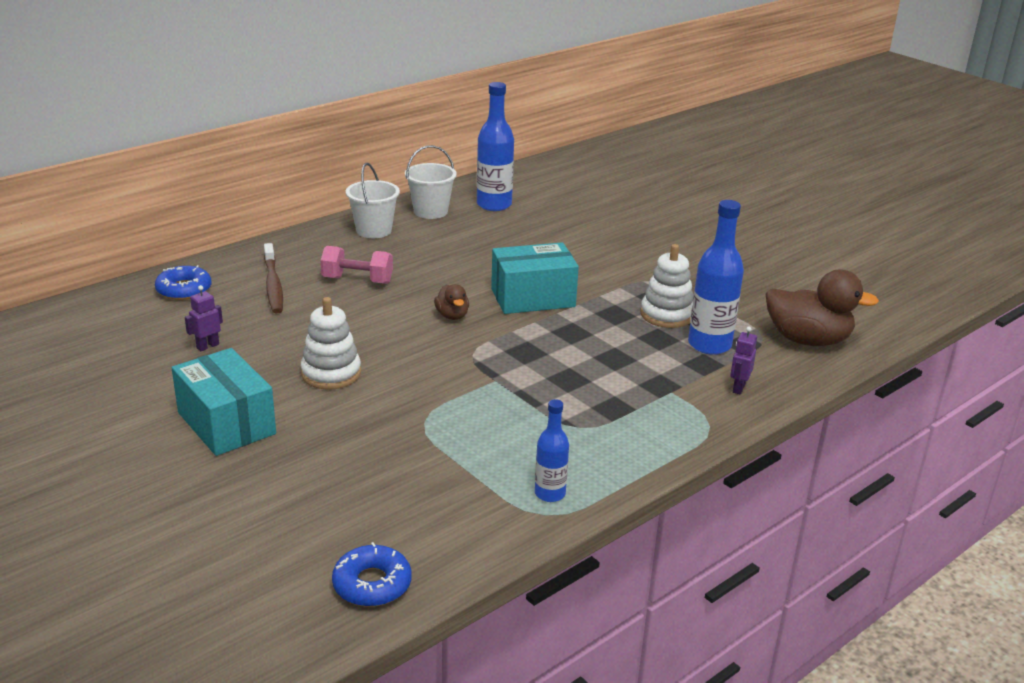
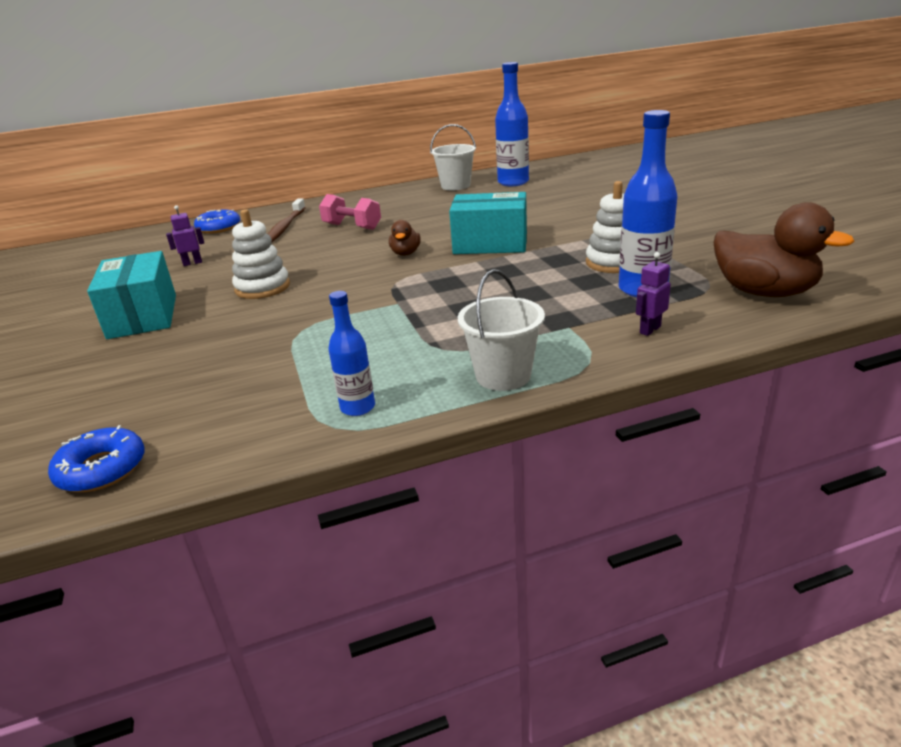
camera: 25 degrees right, 0 degrees up
(374, 230) = (398, 196): white bucket -> white bucket (503, 375)

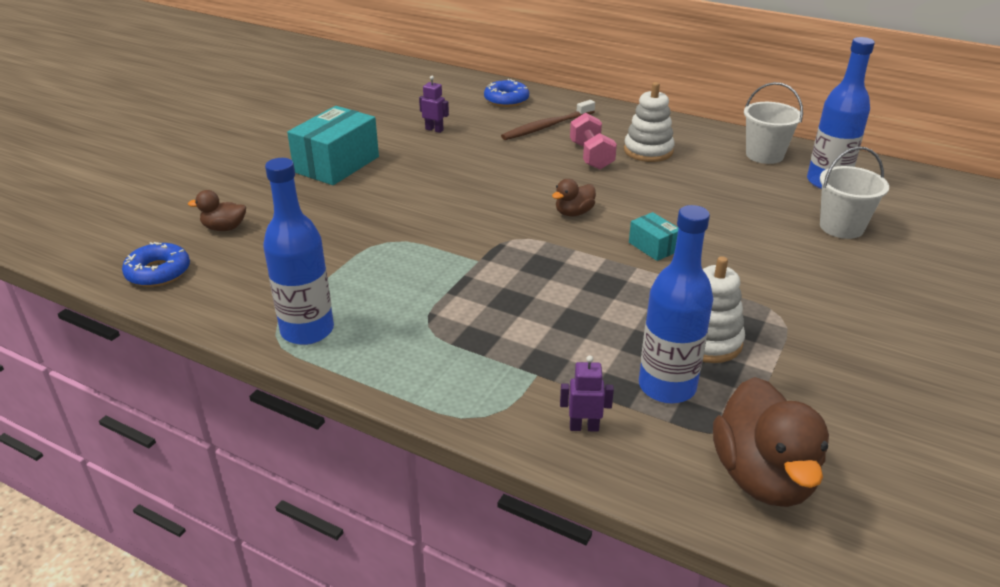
camera: 45 degrees right, 5 degrees up
(111, 404) = (224, 228): none -> brown duck
(262, 287) = (431, 184): white stacking toy -> white stacking toy (648, 151)
(358, 407) = (307, 330): blue bottle -> blue bottle, size x1.72
(490, 244) = (653, 247): turquoise box -> turquoise box, size x0.50
(503, 375) = (416, 377): white bucket -> white bucket (841, 227)

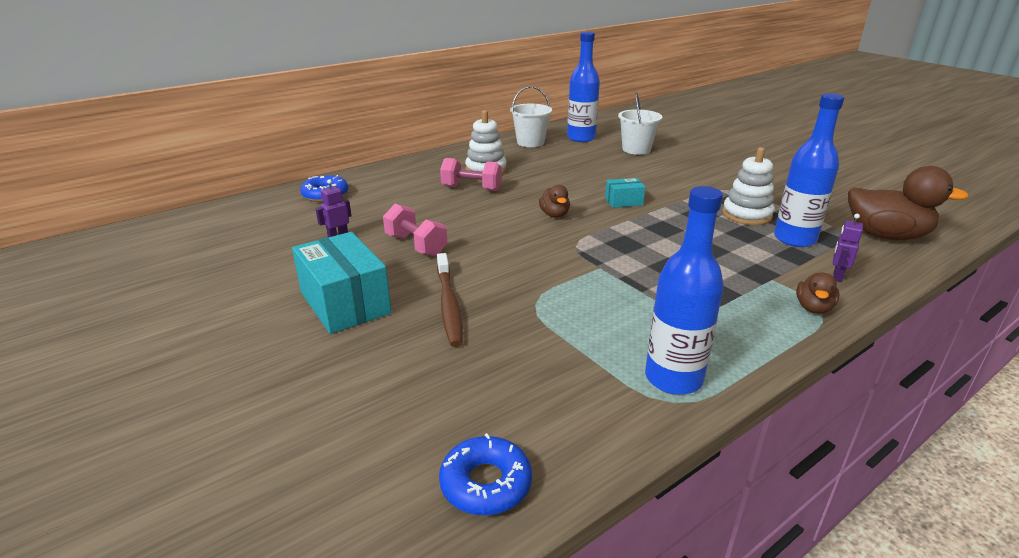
camera: 65 degrees left, 5 degrees down
(224, 228) = (417, 408): brown duck -> brown duck (813, 308)
(447, 164) = (416, 245): none -> pink dumbbell
(546, 127) = (400, 192): brown toothbrush -> brown toothbrush (449, 305)

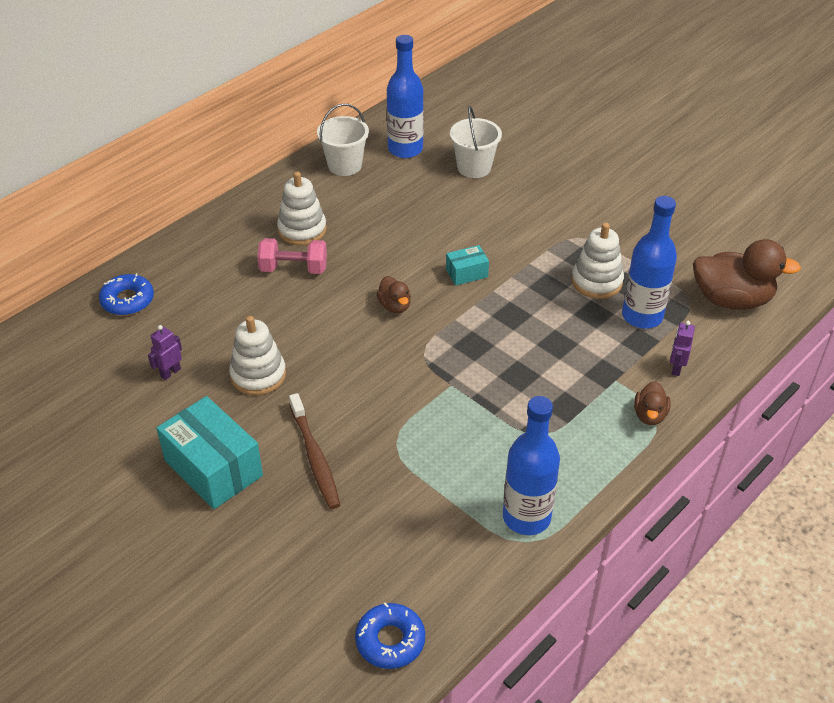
camera: 10 degrees left, 15 degrees up
(416, 245) = (258, 375): pink dumbbell -> white stacking toy

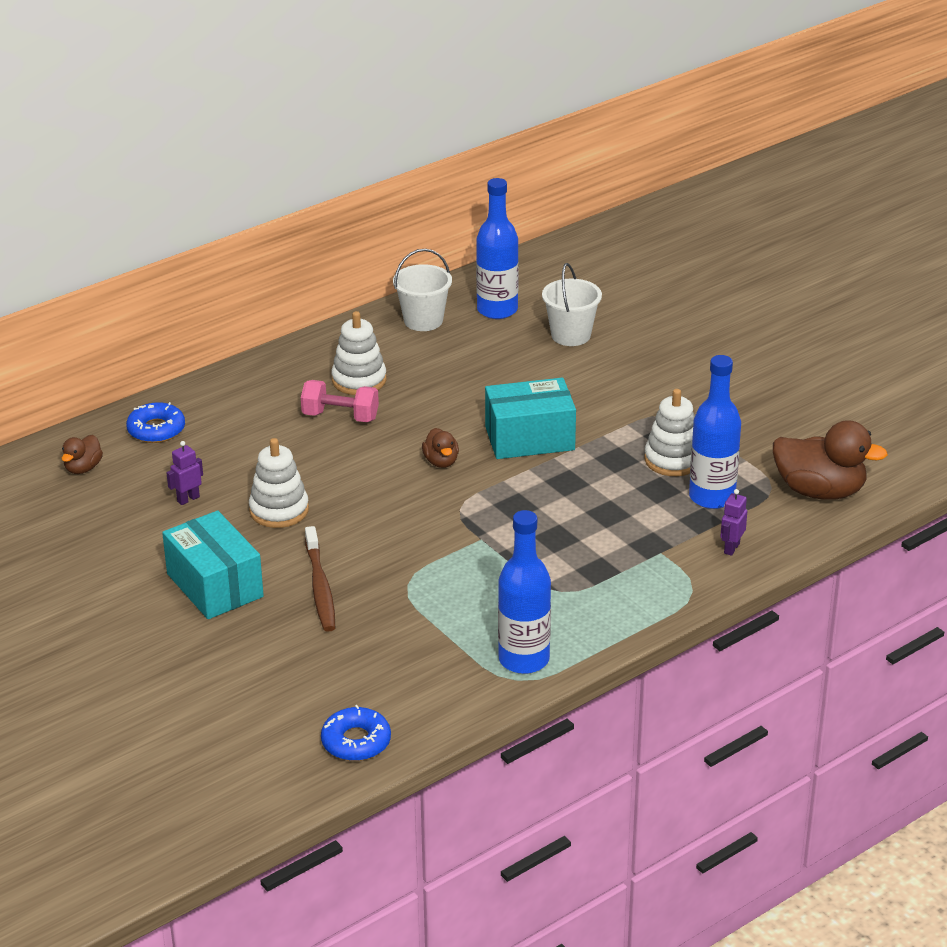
camera: 10 degrees right, 10 degrees down
(467, 273) = (529, 438): turquoise box -> turquoise box, size x2.01
(649, 415) = (686, 587): brown duck -> brown duck (83, 468)

